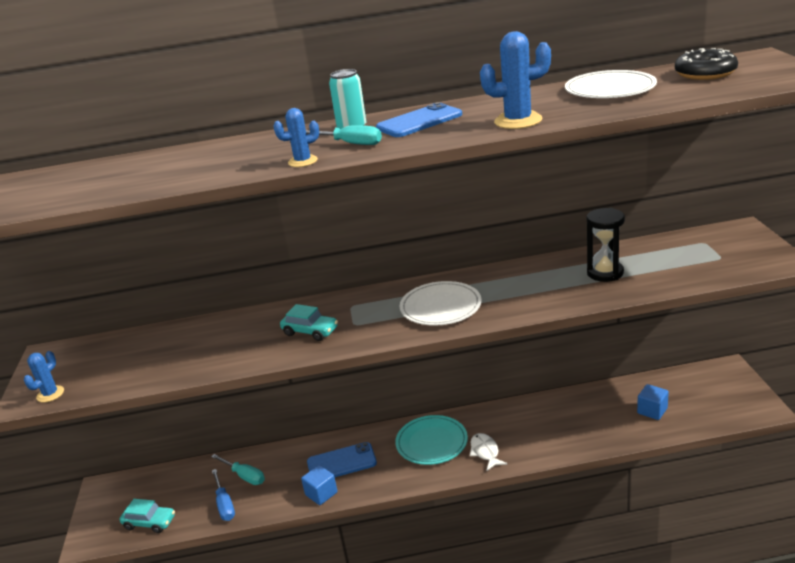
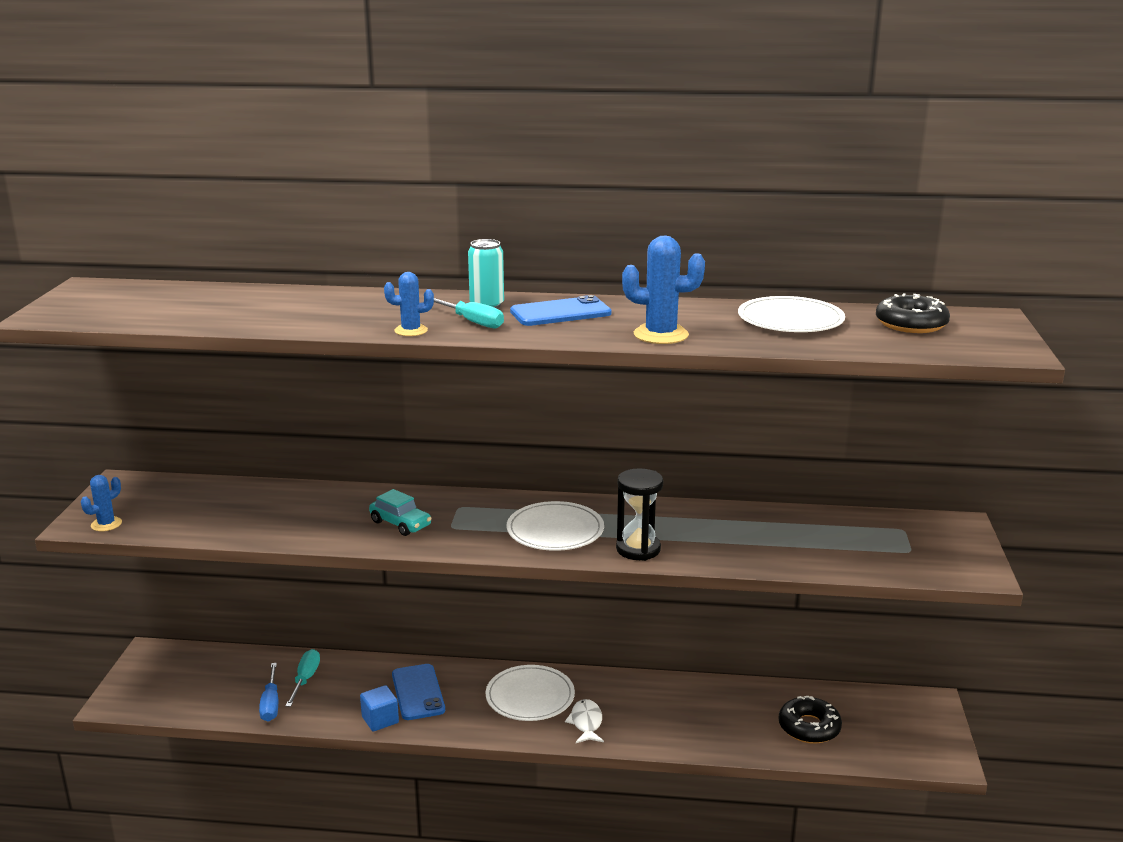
camera: 10 degrees right, 5 degrees down
(150, 522) = (184, 702): turquoise car -> none
(244, 476) = (305, 679): turquoise screwdriver -> turquoise screwdriver turned 135 degrees counterclockwise
(341, 462) = (418, 692): blue phone -> blue phone turned 75 degrees clockwise
(431, 442) = (530, 697): turquoise plate -> white plate
(605, 273) = (763, 537): black hourglass -> black hourglass (638, 549)
(652, 411) = (809, 727): blue cube -> black donut

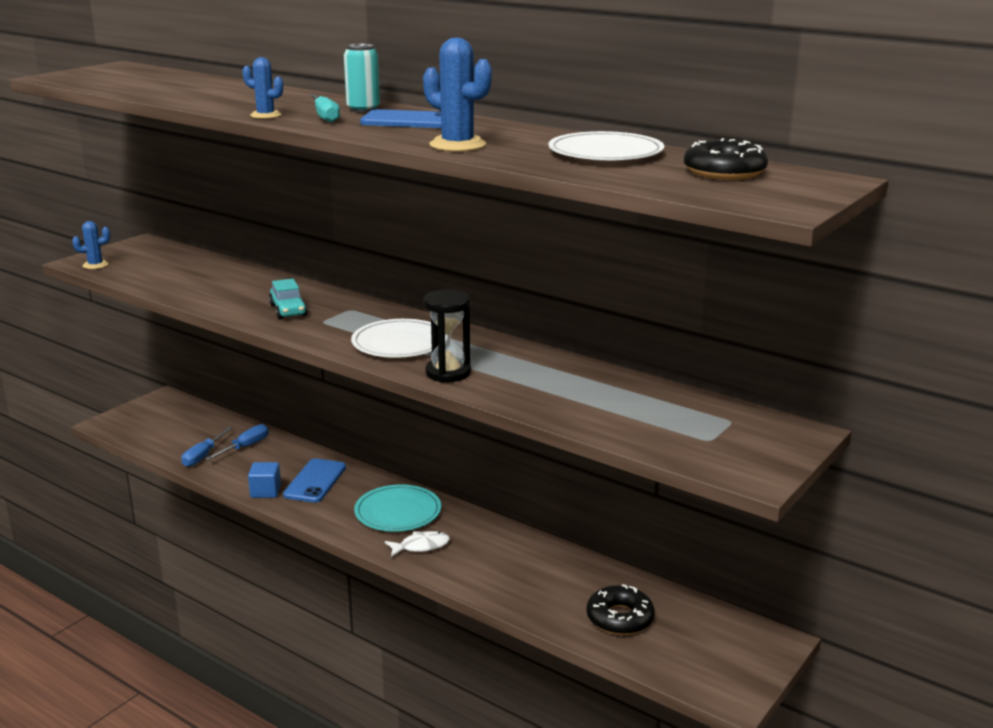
camera: 30 degrees right, 0 degrees up
(305, 679) = (245, 447): turquoise screwdriver -> blue screwdriver
(530, 697) = (398, 512): white plate -> turquoise plate
(586, 723) = (421, 546): white fish -> white fish turned 45 degrees clockwise

